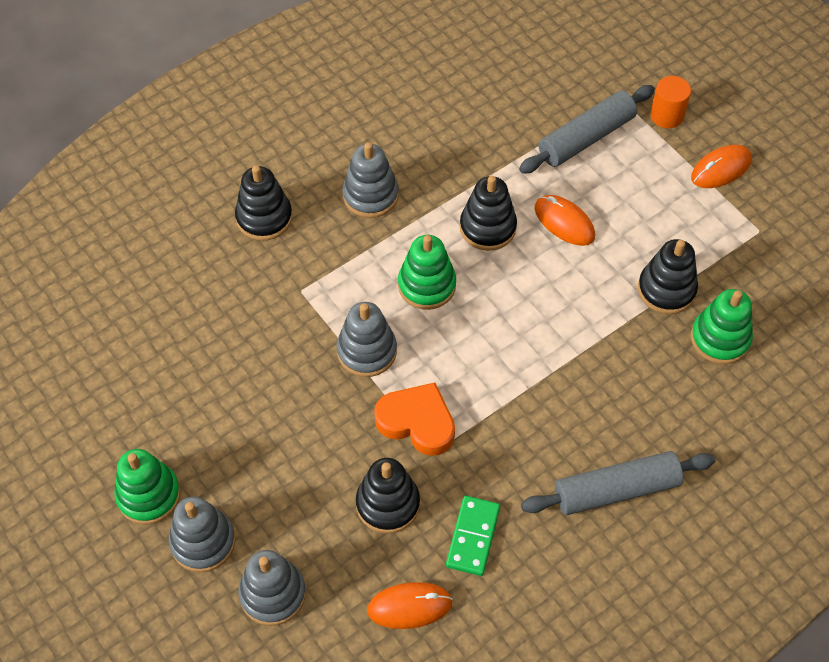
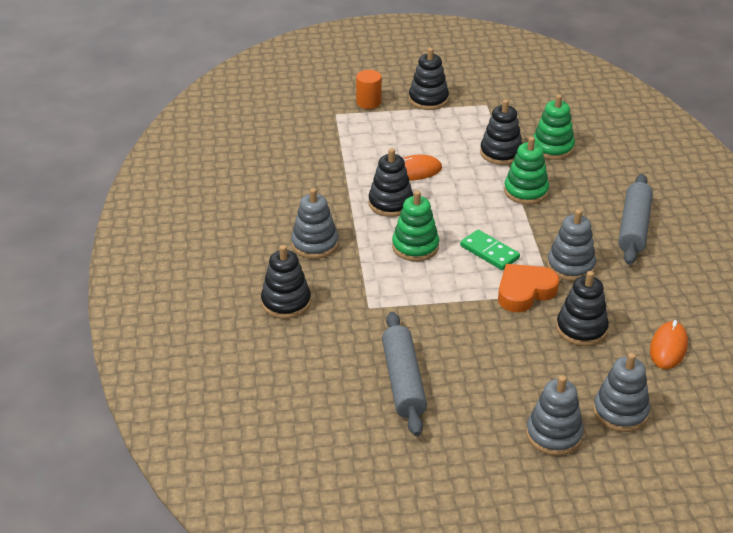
camera: 60 degrees left, 20 degrees down
(148, 495) = (492, 452): green stacking toy -> green stacking toy (526, 191)
(367, 351) = (448, 294): grey stacking toy -> grey stacking toy (570, 266)
(473, 537) = (631, 299): green domino -> green domino (489, 252)
(586, 138) = (356, 138): grey rolling pin -> grey rolling pin (403, 381)
(721, 169) = (428, 99): orange mouse -> black stacking toy

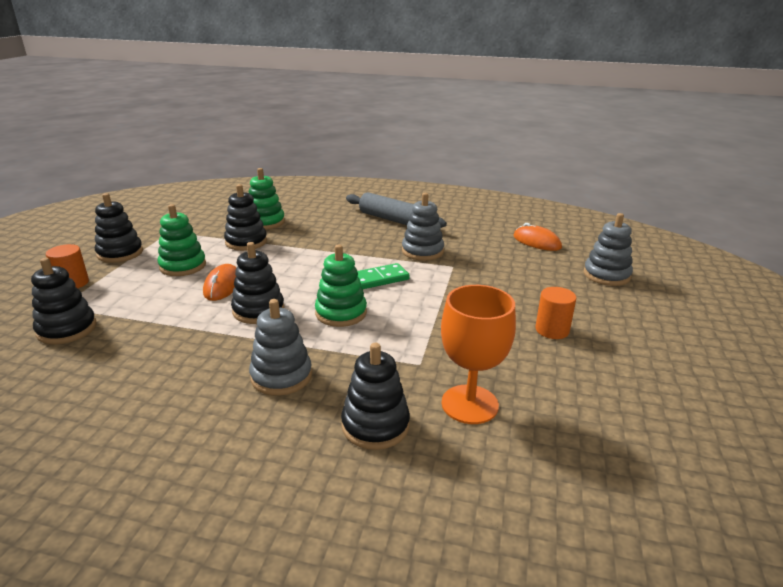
camera: 70 degrees left, 10 degrees down
(332, 343) = (469, 404): none -> orange goblet
(403, 381) = (548, 369): grey rolling pin -> none
(470, 378) = (552, 330): none -> orange cylinder
(524, 292) = (443, 277): orange heart -> none
(526, 191) = (310, 245): green stacking toy -> green stacking toy (183, 266)
(554, 435) = (633, 308): grey stacking toy -> none
(581, 329) = (503, 266): black stacking toy -> black stacking toy (67, 329)

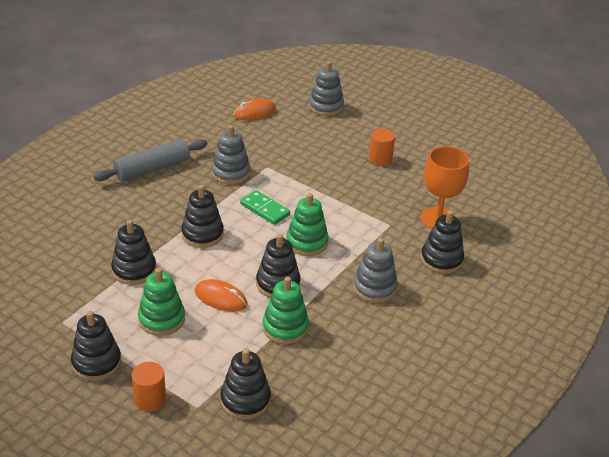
camera: 70 degrees left, 10 degrees up
(265, 222) = (92, 249): green stacking toy -> green stacking toy (285, 327)
(315, 258) = (202, 234): none -> black stacking toy
(379, 279) = (264, 209): green domino -> green domino turned 45 degrees counterclockwise

